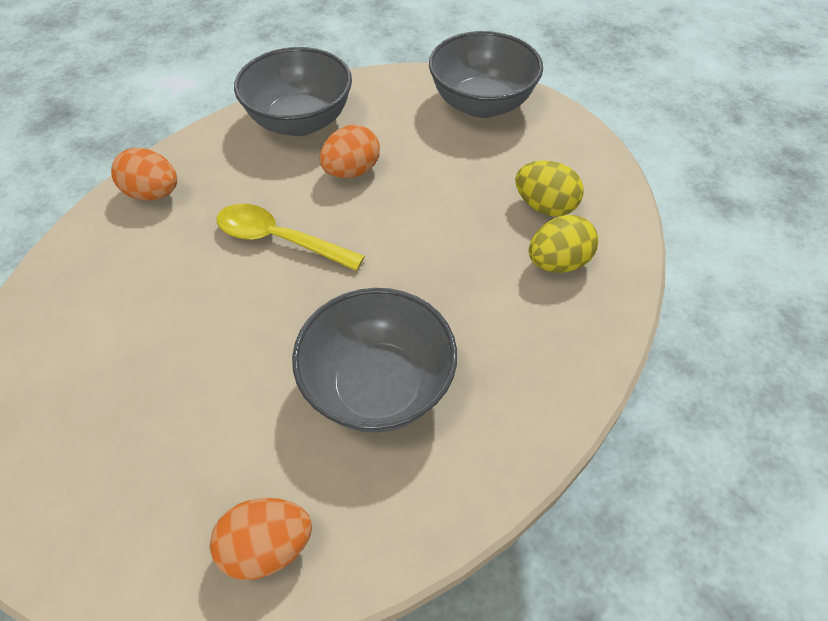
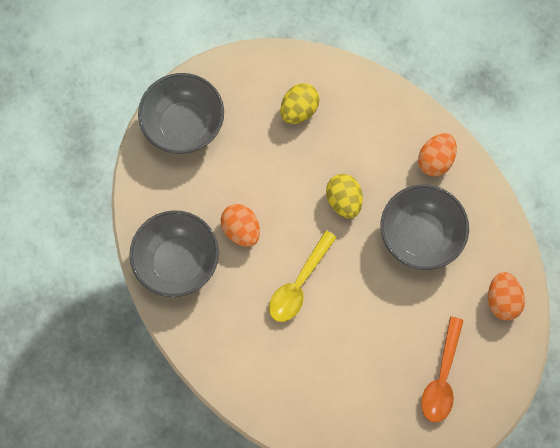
camera: 80 degrees left, 20 degrees up
(117, 454) = (442, 378): none -> orange spoon
(153, 193) = (238, 370): orange egg -> orange egg (435, 160)
(558, 262) = (348, 116): yellow egg -> yellow egg (343, 201)

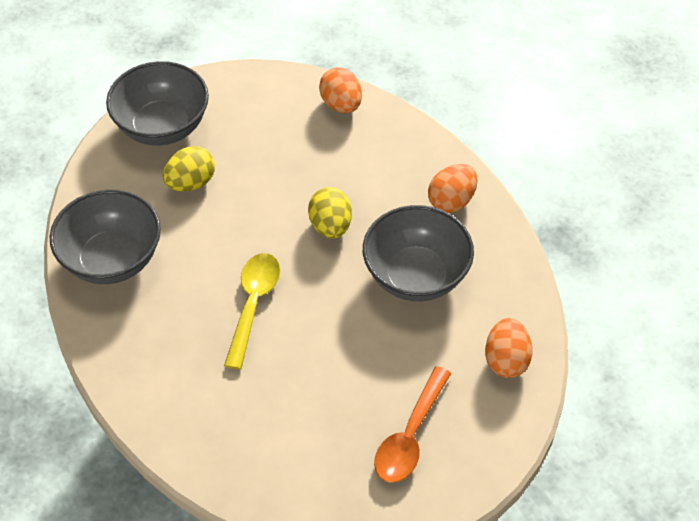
camera: 10 degrees right, 20 degrees down
(241, 230) = (198, 238): orange egg -> orange egg (341, 105)
(299, 110) = (300, 130): yellow egg -> yellow egg (191, 183)
(299, 284) = (253, 304): yellow spoon -> yellow spoon turned 150 degrees clockwise

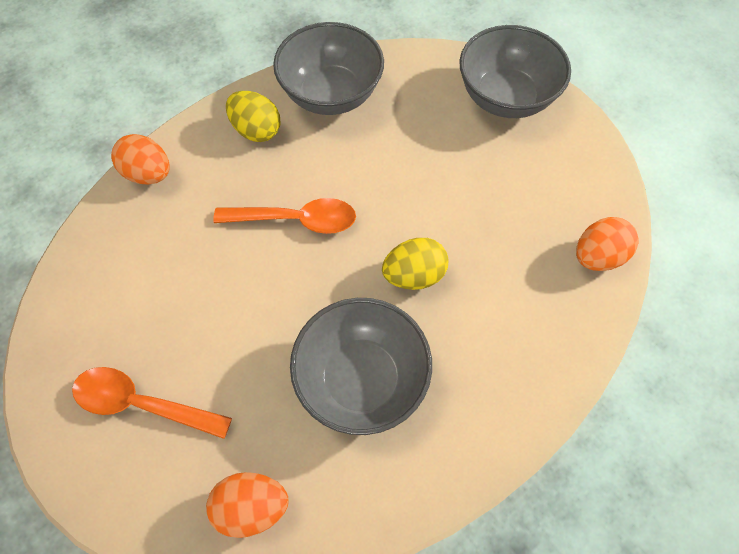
camera: 80 degrees right, 10 degrees up
(191, 183) = (439, 136): yellow egg -> yellow egg (256, 130)
(253, 304) = (296, 220): yellow spoon -> orange spoon
(451, 201) = (485, 407): orange egg -> orange egg (148, 174)

